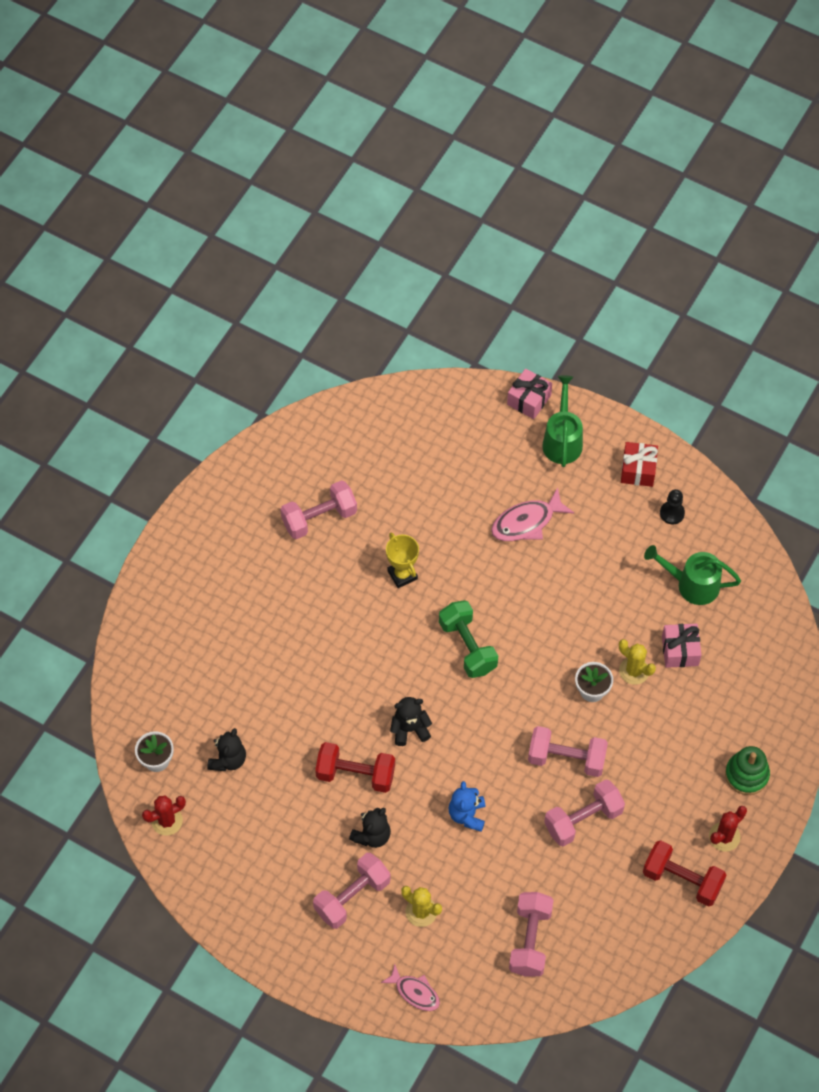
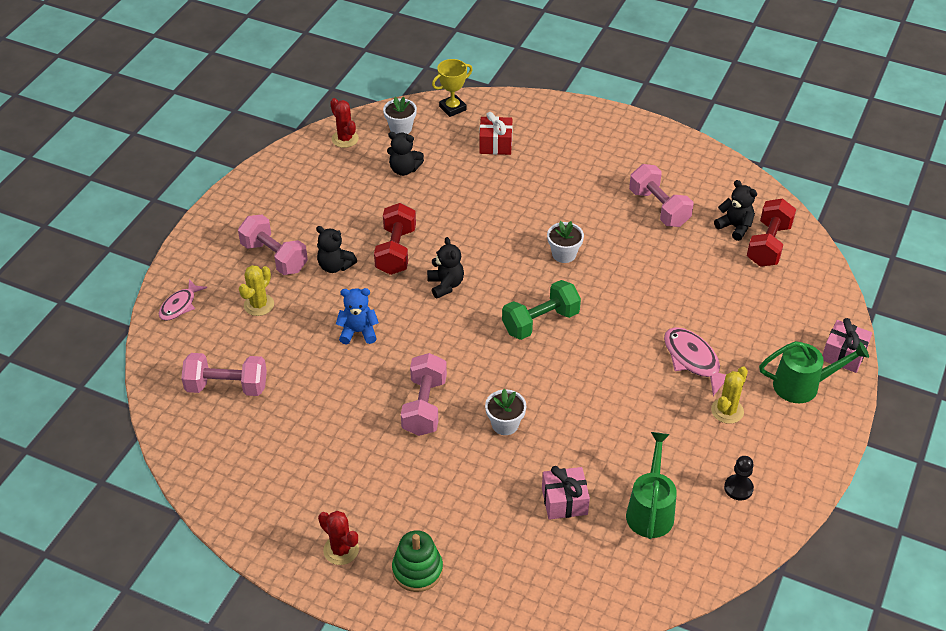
camera: 85 degrees right, 15 degrees down
(354, 455) = (735, 227): none -> black teddy bear
(377, 614) = (564, 254): none -> white flower pot
(402, 575) = (611, 269): yellow trophy -> yellow trophy (452, 108)
(583, 819) = (357, 423): pink dumbbell -> none
(634, 671) = (533, 460): yellow cactus -> yellow cactus (727, 411)
(638, 470) = (785, 454): red gift -> red gift (495, 144)
(682, 880) = (290, 512): red dumbbell -> red dumbbell (768, 245)

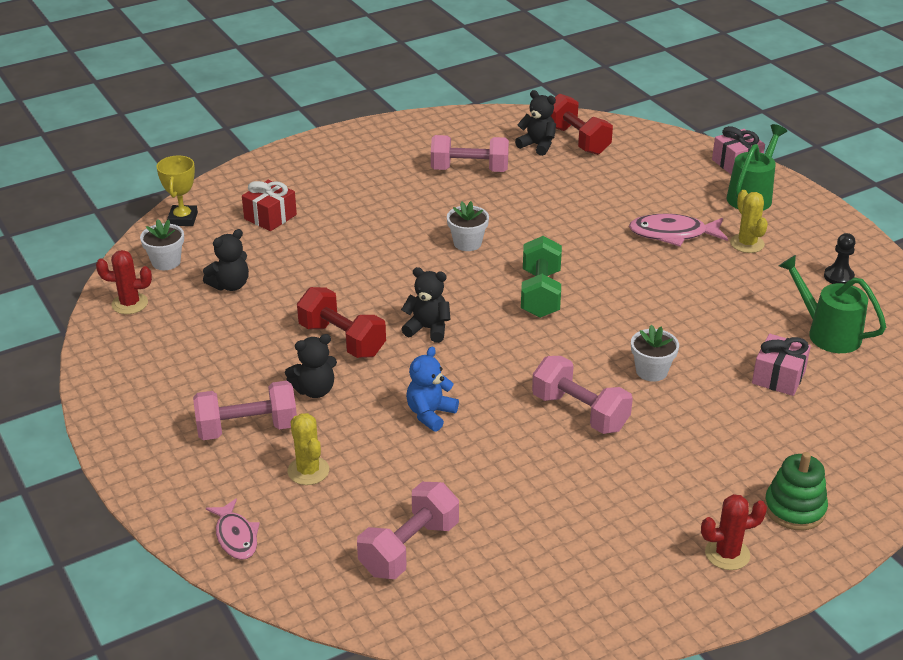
camera: 55 degrees left, 10 degrees down
(735, 227) = (537, 145): black teddy bear -> black teddy bear turned 45 degrees clockwise

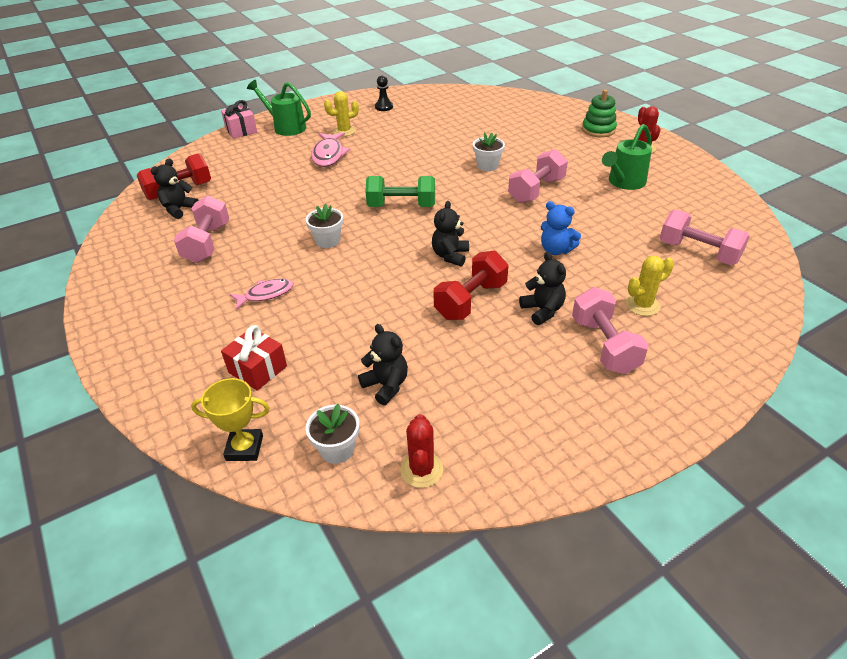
camera: 90 degrees left, 5 degrees up
(236, 536) = (733, 337): pink fish -> pink fish (266, 294)
(778, 377) = (485, 128): pink gift -> none
(827, 333) = (441, 113): green watering can -> green watering can (624, 183)

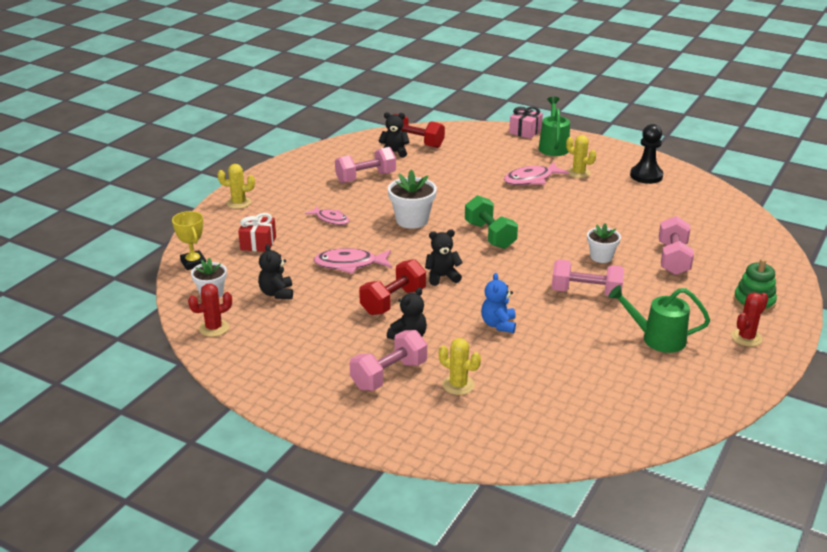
camera: 60 degrees right, 10 degrees down
(140, 359) = (238, 203): none -> yellow cactus
(328, 241) = (412, 220): white flower pot -> white flower pot, size x1.54
(374, 309) = (350, 264): none -> pink fish
(384, 107) = (646, 176): black pawn -> black pawn, size x1.64
(386, 385) = (277, 293): black teddy bear -> black teddy bear turned 150 degrees clockwise
(471, 300) = (393, 301): red dumbbell -> red dumbbell turned 60 degrees counterclockwise
(698, 252) = (571, 404): pink dumbbell -> pink dumbbell (673, 259)

